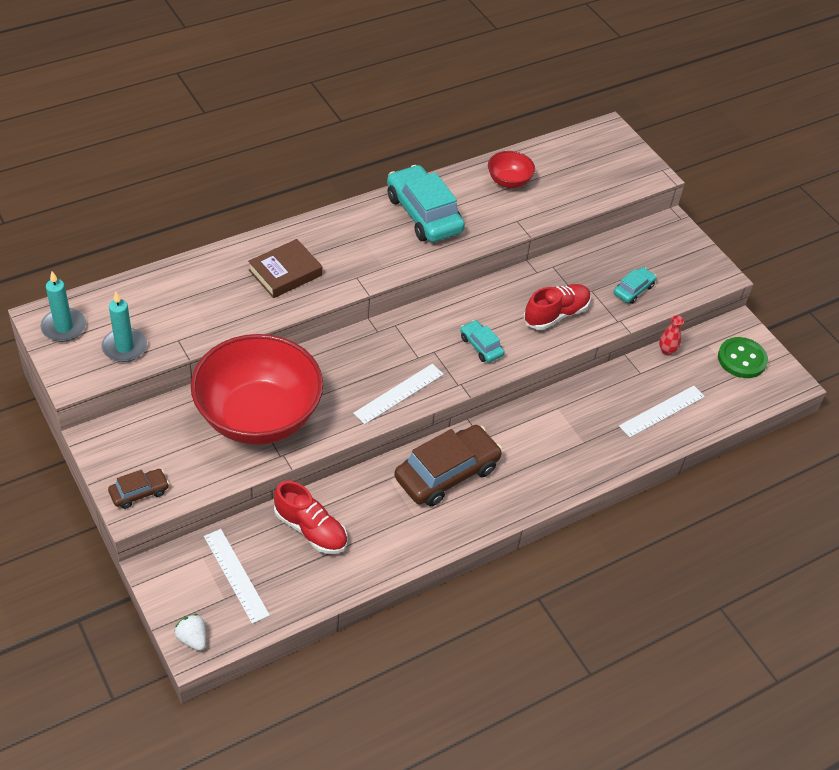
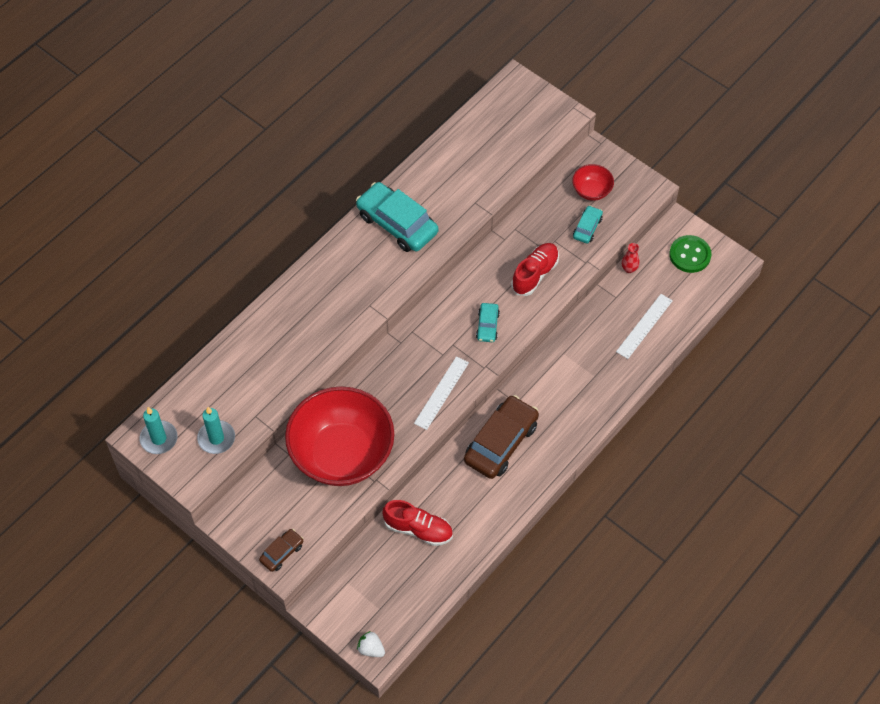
camera: 15 degrees left, 10 degrees up
(236, 575) = (379, 587): white ruler -> none
(285, 273) = (310, 322): brown book -> none
(481, 346) = (487, 326): turquoise car -> turquoise car turned 120 degrees counterclockwise
(509, 181) = (453, 165): red bowl -> red bowl (591, 191)

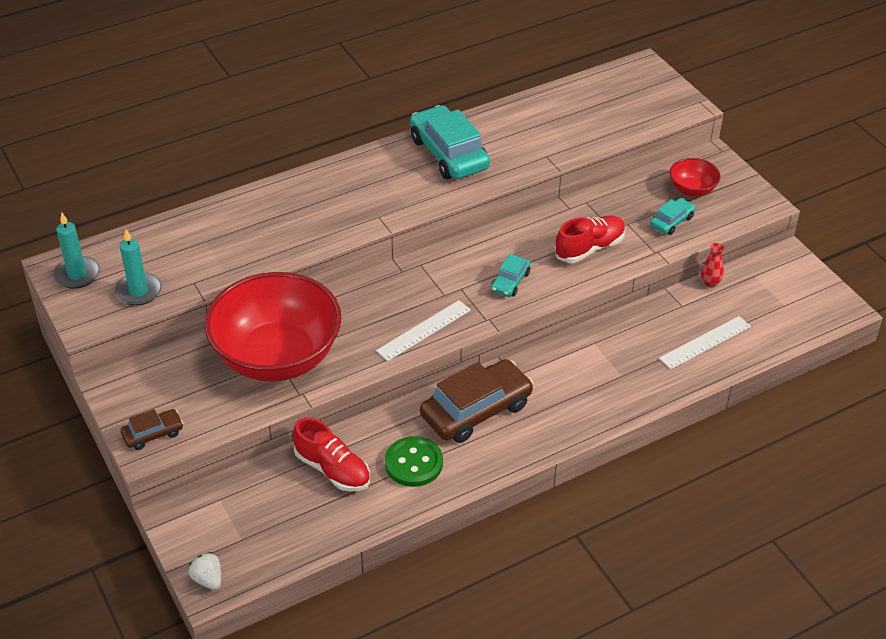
camera: 20 degrees right, 15 degrees down
(690, 255) = (790, 288): green button -> green button (413, 463)

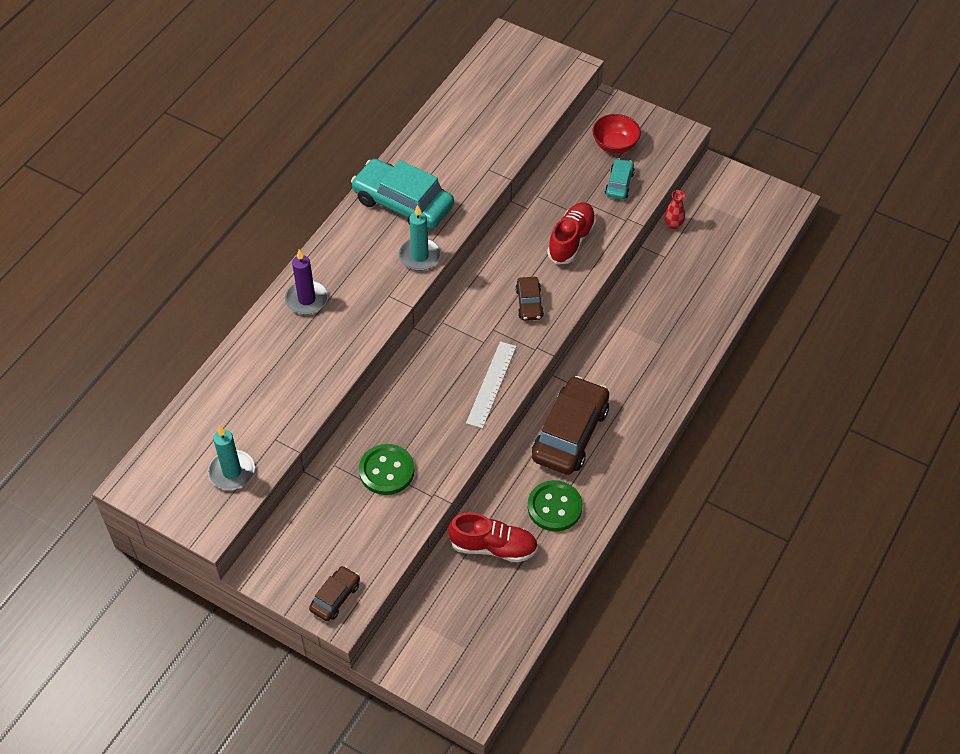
camera: 30 degrees left, 10 degrees up
(77, 274) = (160, 483): turquoise candle -> turquoise candle (420, 256)
(208, 579) = (465, 698): white strawberry -> none
(277, 357) = (386, 471): red bowl -> green button
(307, 192) = (306, 299): none -> purple candle
(510, 282) = (529, 303): turquoise car -> brown car
(705, 342) = (705, 282): white ruler -> none

